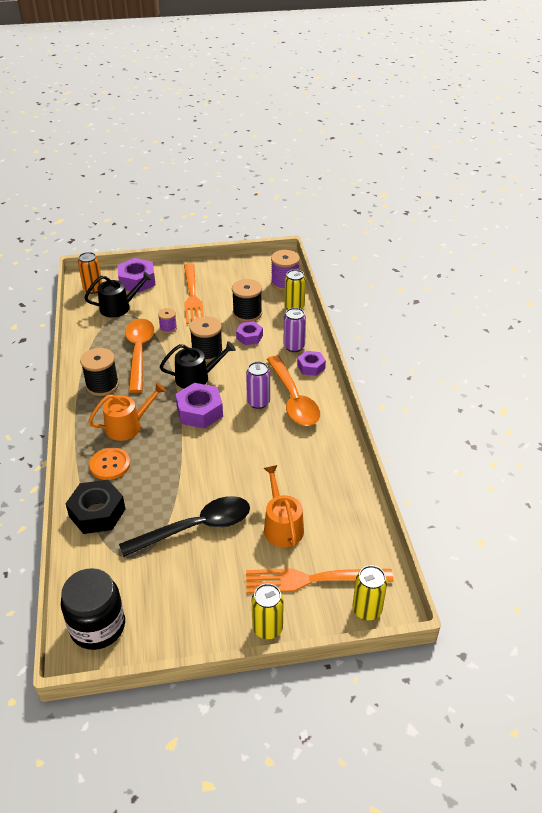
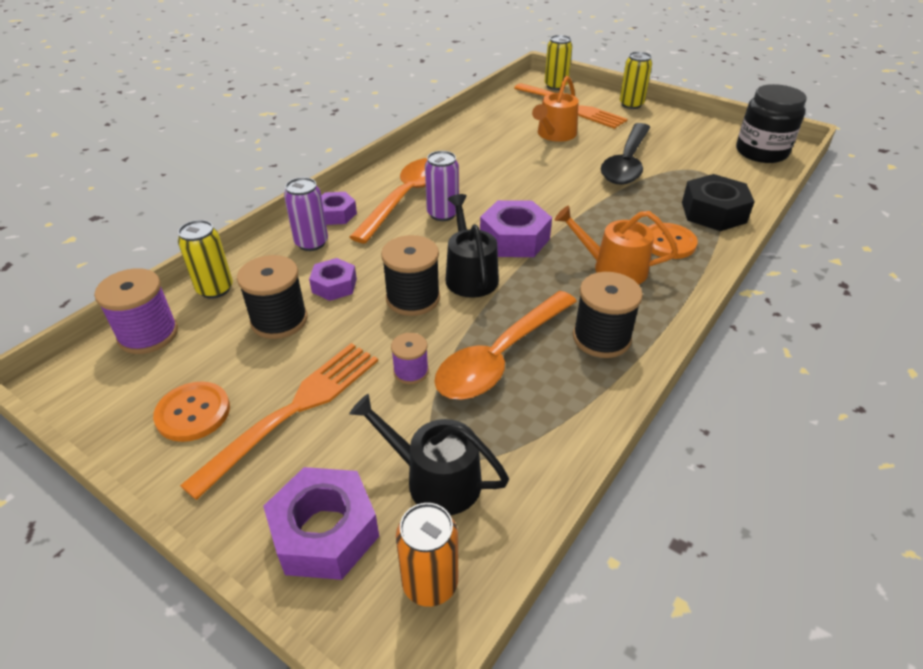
camera: 135 degrees left, 0 degrees up
(196, 377) = (470, 275): black watering can -> black watering can turned 45 degrees clockwise
(196, 528) = (626, 163): black spoon -> black spoon turned 90 degrees counterclockwise
(224, 278) = (193, 413): none -> orange button

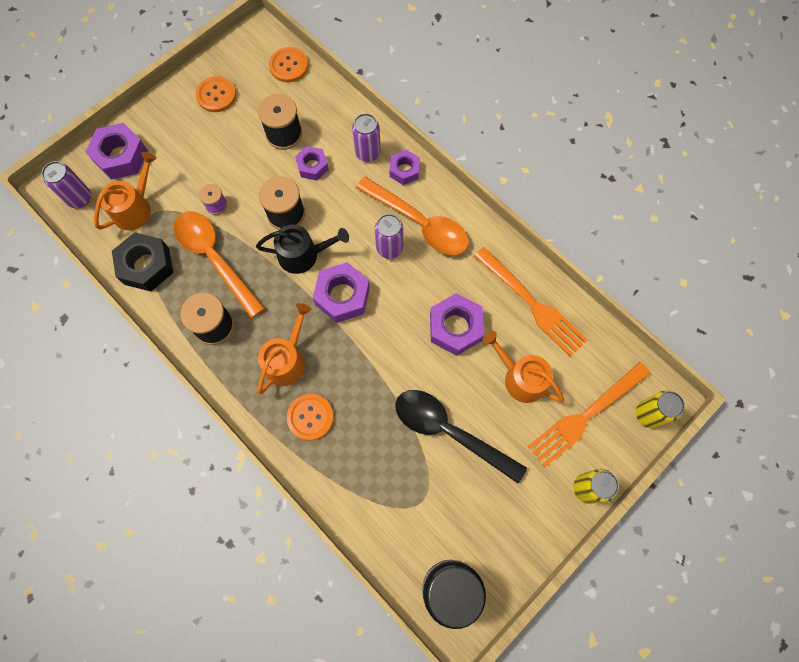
camera: 100 degrees right, 30 degrees up
(148, 334) = (288, 66): purple spool -> orange button
(215, 289) = (326, 96): yellow can -> none
(293, 410) = (203, 143): orange fork -> orange fork (532, 303)
(430, 583) = (79, 198): orange can -> purple can
(435, 479) = (135, 208): black watering can -> orange watering can
(521, 168) = (455, 327): none -> purple nut
(713, 212) = (347, 478): black nut -> black nut (146, 266)

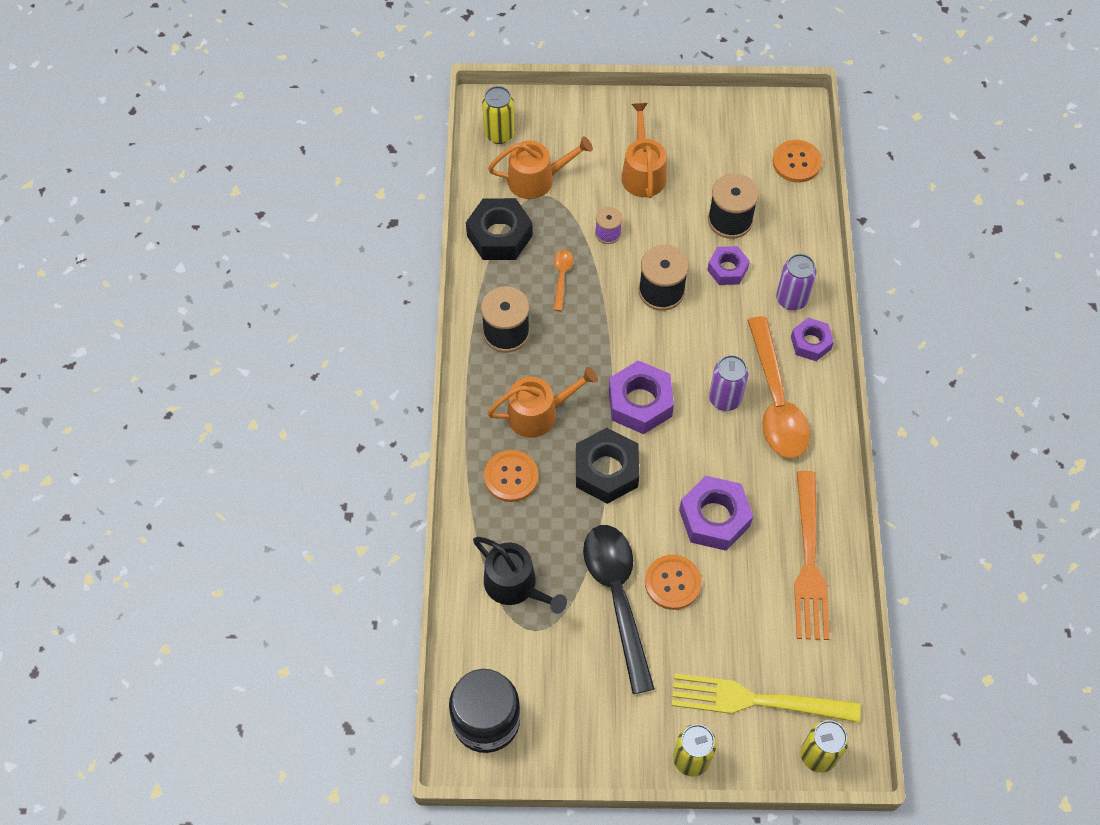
camera: 45 degrees right, 10 degrees down
(79, 198) = (499, 134): purple can -> yellow can
(121, 156) = (567, 126): purple nut -> none
(214, 258) = (561, 277): orange spoon -> orange spoon, size x0.45
(216, 95) = (702, 137): orange button -> orange button (672, 583)
(303, 255) = (641, 338): black watering can -> black watering can (515, 585)
(364, 358) = (606, 471): none -> black nut
(520, 378) = (729, 613): orange watering can -> orange watering can (642, 173)
(586, 415) = (757, 700): orange fork -> yellow fork

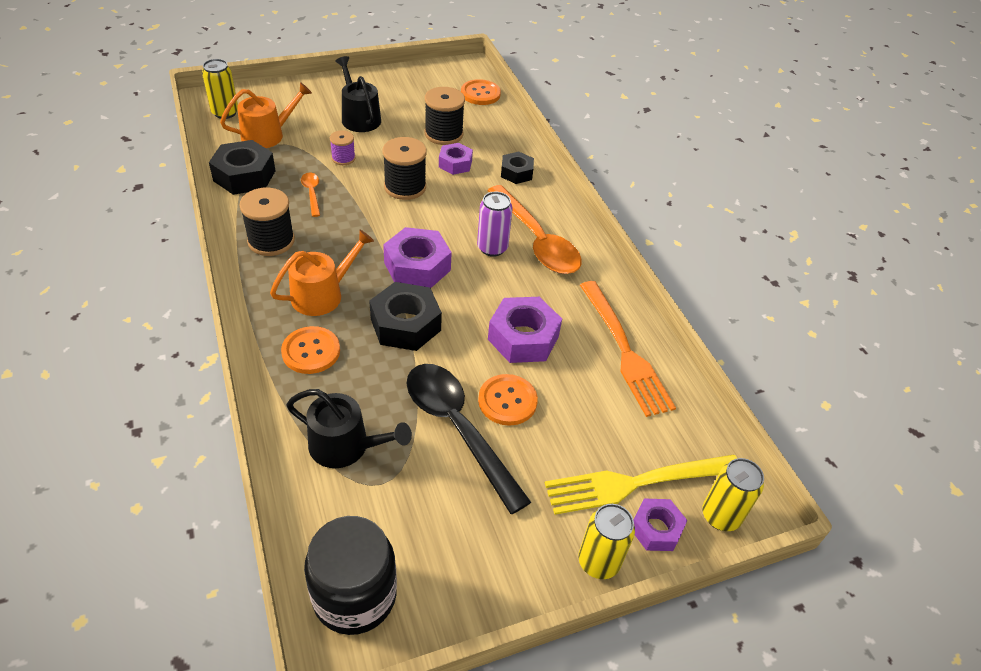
camera: 25 degrees left, 15 degrees down
(642, 173) = (359, 117): orange watering can -> black watering can
(791, 299) = (516, 173): purple can -> black nut
(810, 343) = (546, 197): purple nut -> purple nut (656, 529)

